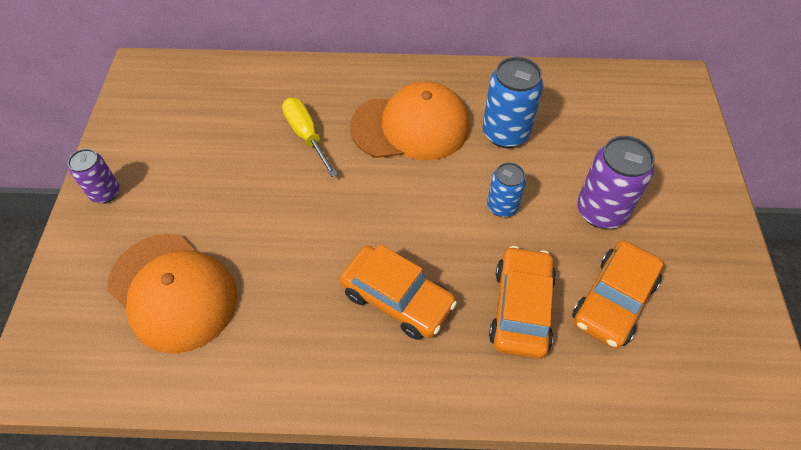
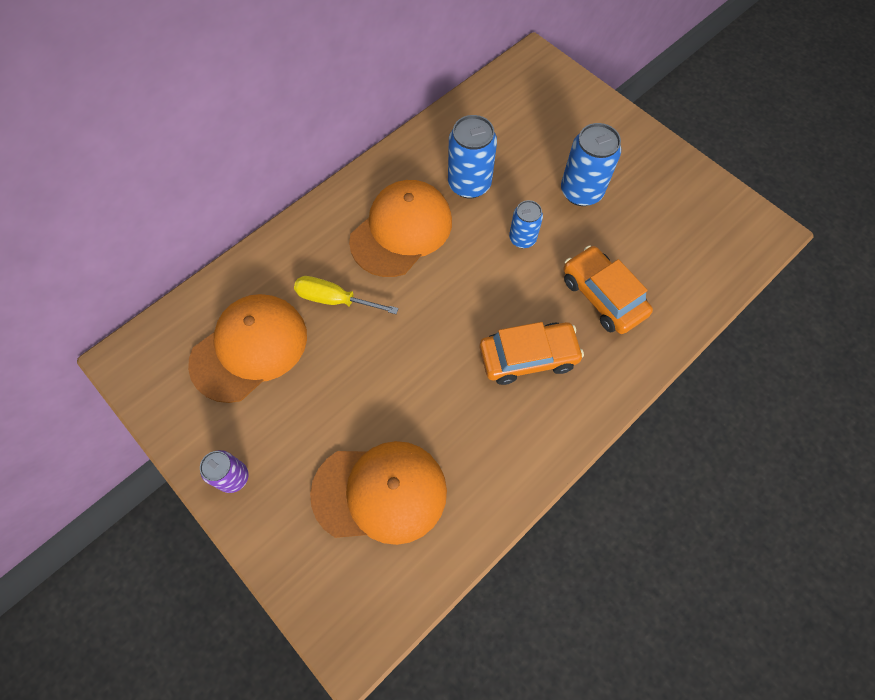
camera: 45 degrees left, 10 degrees up
(214, 121) = (249, 348): none -> orange cap
(601, 211) = (581, 192): purple can -> blue can
(614, 301) = (644, 245): orange car -> none

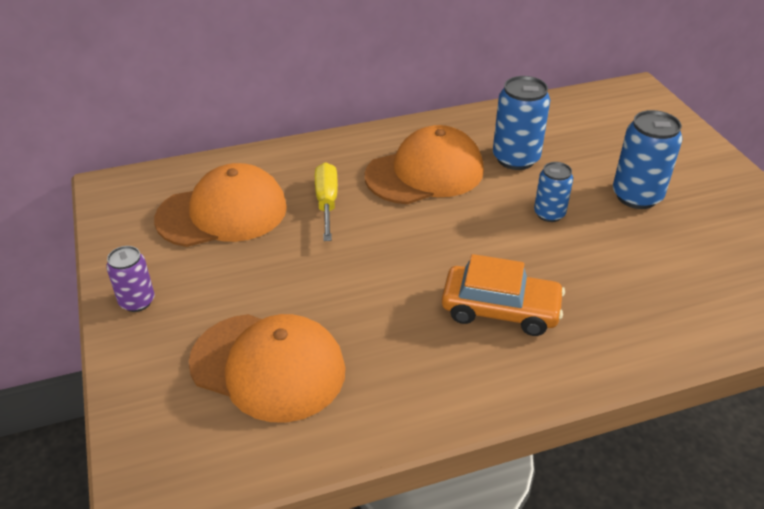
camera: 25 degrees right, 25 degrees down
(335, 300) = (327, 203): yellow screwdriver -> yellow screwdriver turned 45 degrees clockwise
(602, 296) = (617, 286): orange car -> none

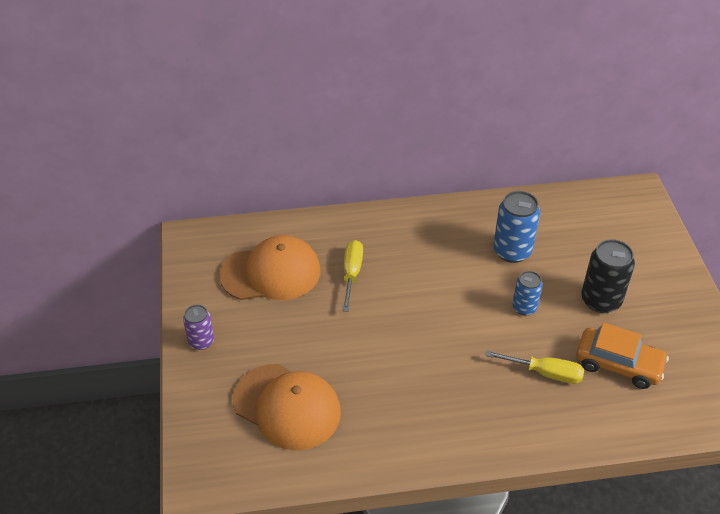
camera: 10 degrees right, 5 degrees up
(425, 173) = (434, 255): orange cap -> none
(500, 309) = (463, 386): orange car -> orange car (618, 364)
(598, 281) = (545, 373): none -> yellow screwdriver
(636, 196) = (600, 300): blue can -> black can

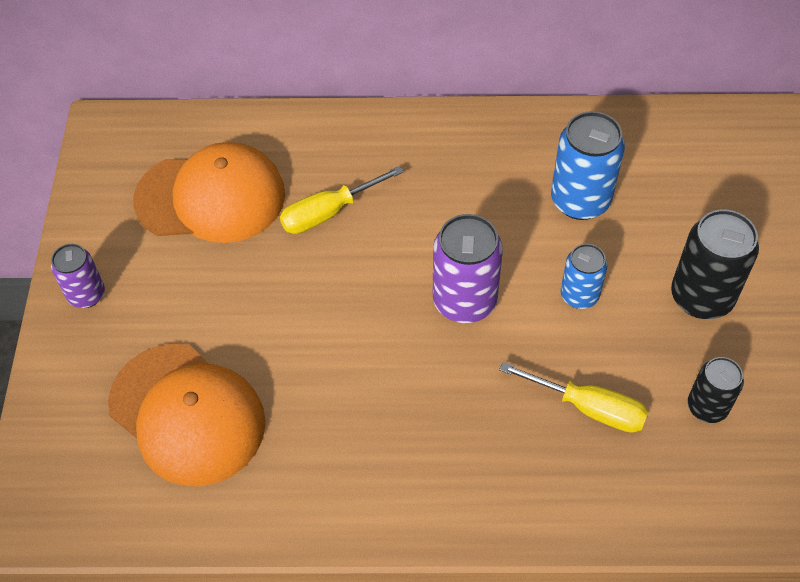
camera: 10 degrees right, 10 degrees up
(351, 274) = (329, 212): yellow screwdriver -> yellow screwdriver turned 135 degrees counterclockwise
(452, 318) = (464, 301): none -> purple can
(618, 364) = (707, 407): orange car -> black can

